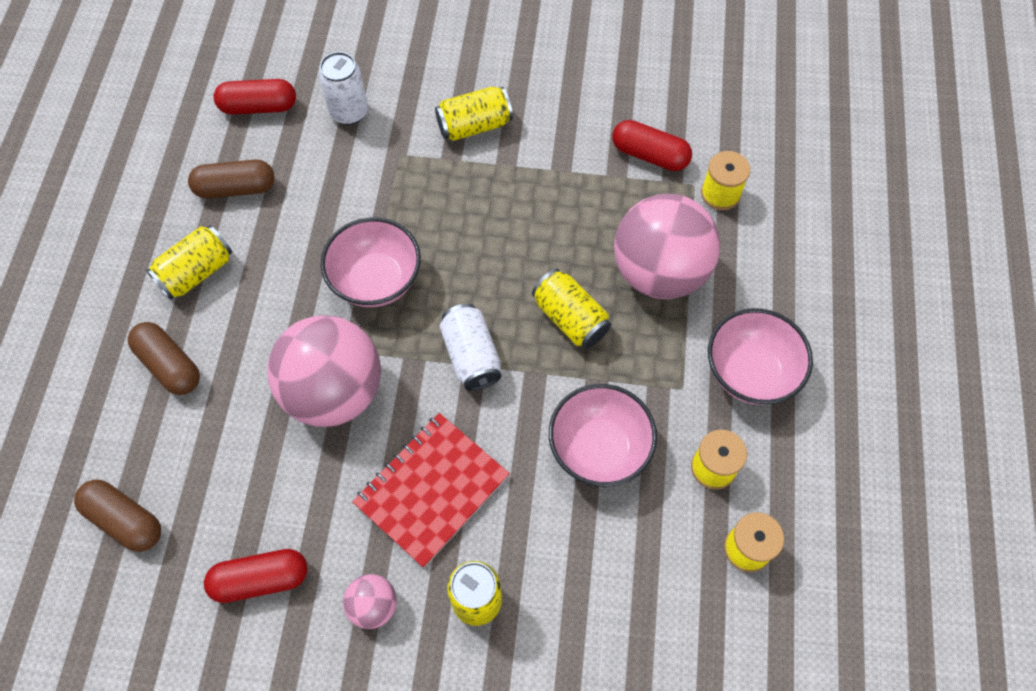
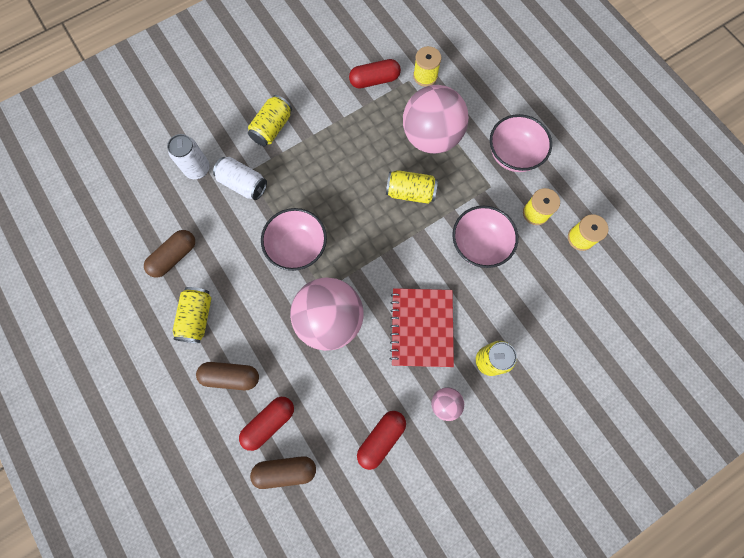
camera: 40 degrees left, 10 degrees up
(258, 107) = (143, 203): red capsule -> red capsule (269, 422)
(471, 356) = (380, 248): white can -> white can (243, 184)

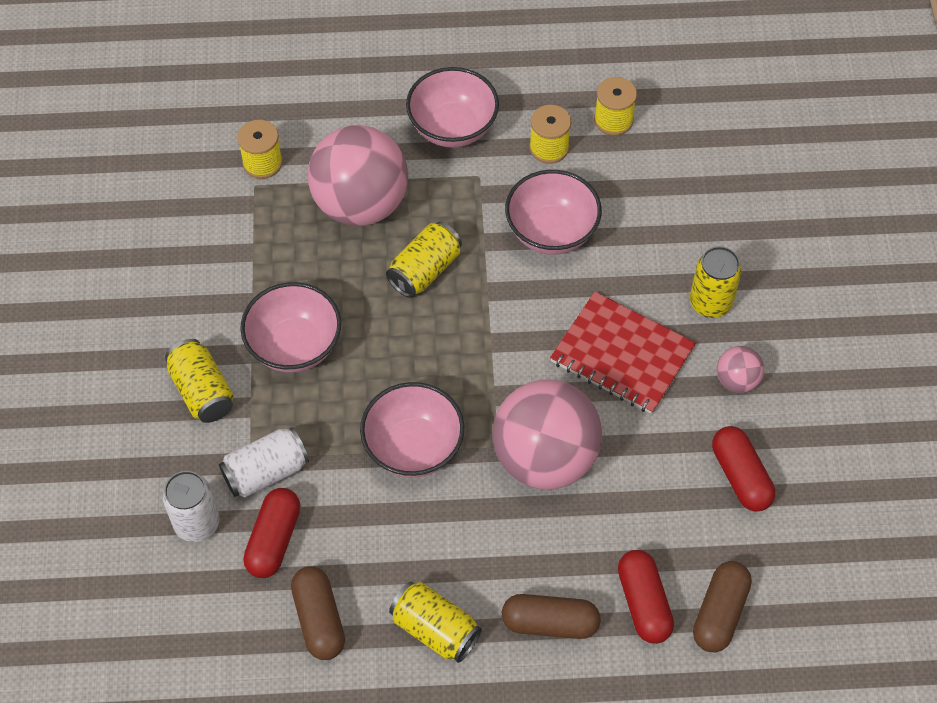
camera: 60 degrees left, 15 degrees down
(231, 376) = (550, 623): brown capsule -> brown capsule turned 60 degrees clockwise
(324, 155) = (294, 346): none -> pink bowl
(374, 80) = (222, 225): red capsule -> red capsule (274, 540)

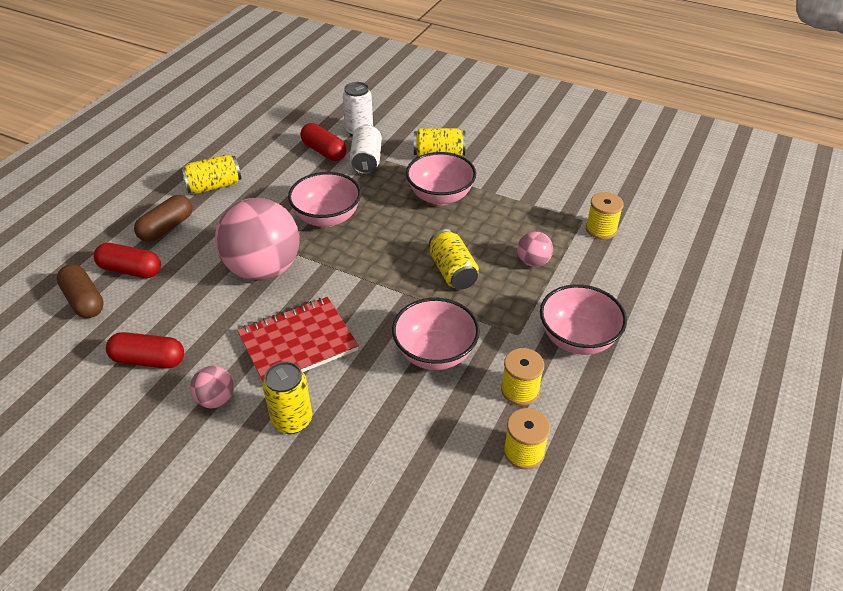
camera: 120 degrees right, 15 degrees down
(319, 619) = (265, 151): brown capsule -> none
(360, 204) = (533, 262): pink ball -> pink ball, size x0.45

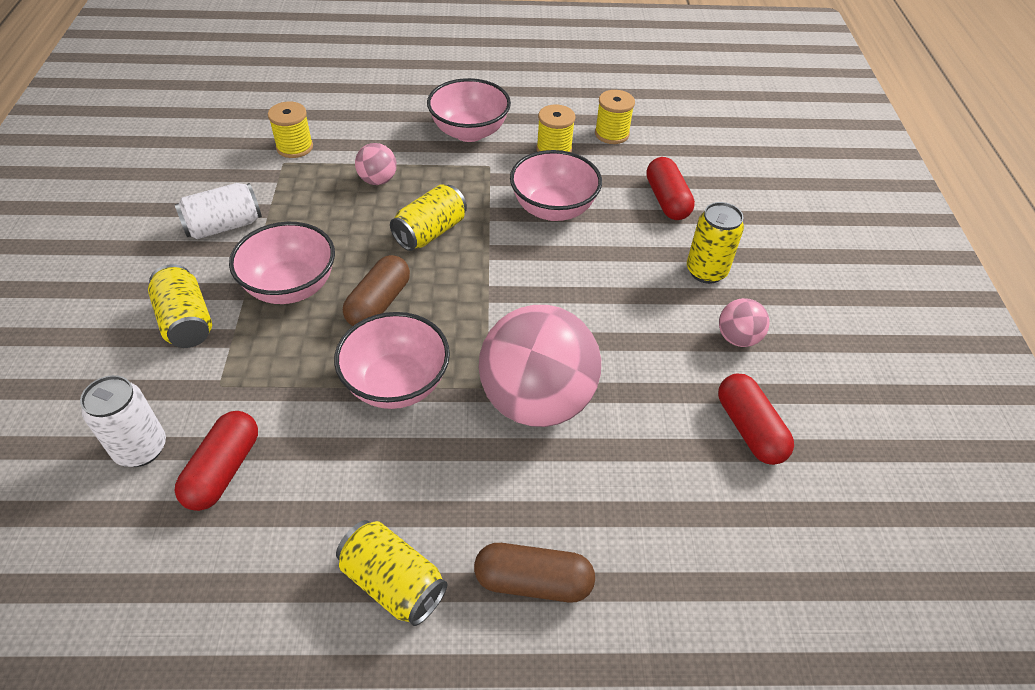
camera: 120 degrees left, 5 degrees up
(84, 301) = (737, 579): brown capsule -> brown capsule (379, 303)
(130, 270) = (646, 562): red capsule -> red capsule (667, 200)
(298, 343) = (620, 310): red notebook -> none
(366, 161) = (232, 400): white can -> white can (224, 226)

